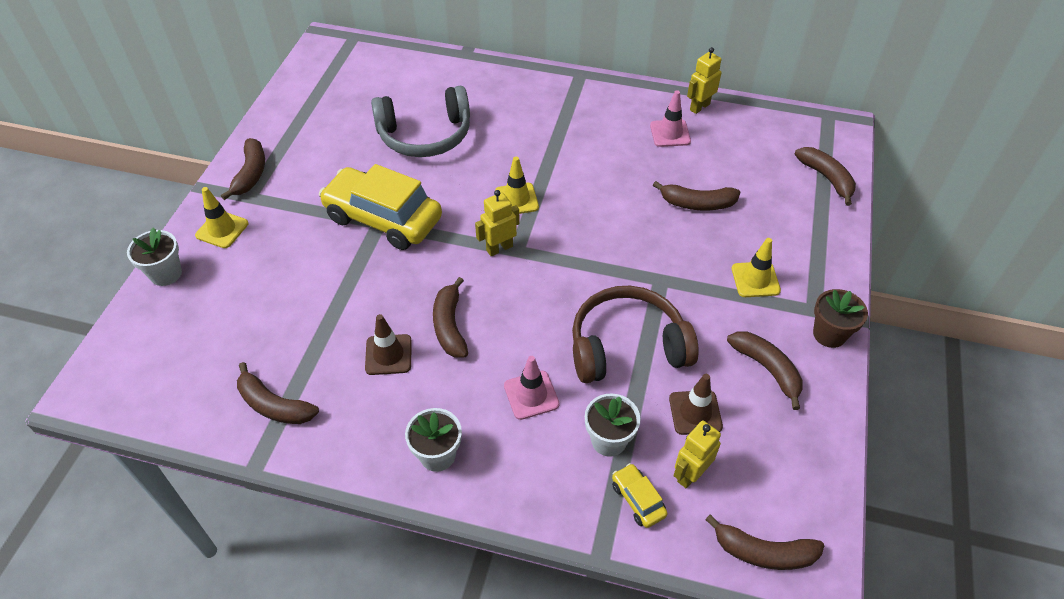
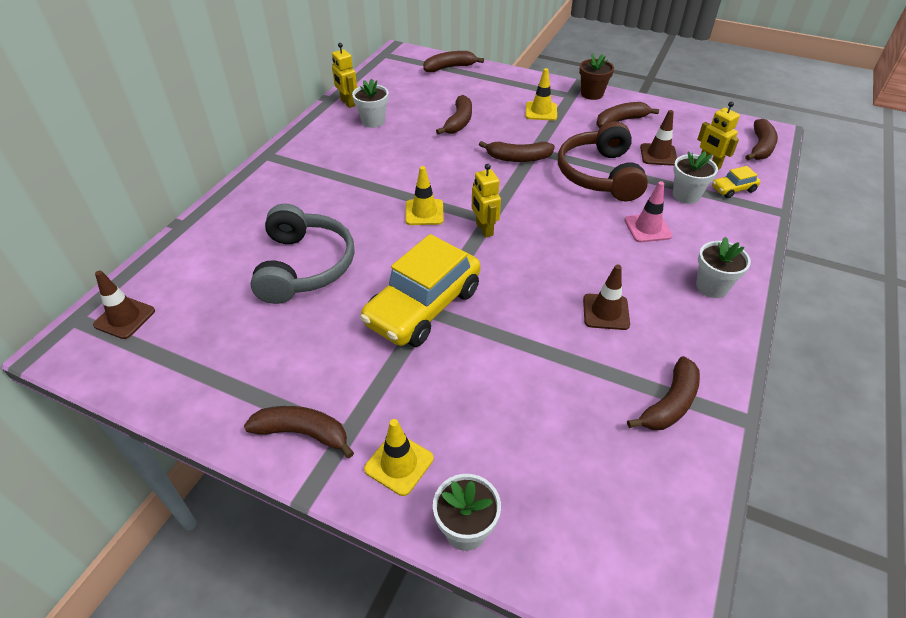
camera: 80 degrees left, 5 degrees down
(356, 58) = (124, 318): none -> brown traffic cone
(450, 326) = (573, 268): brown banana -> brown banana (518, 158)
(670, 133) = (373, 121): pink traffic cone -> white flower pot

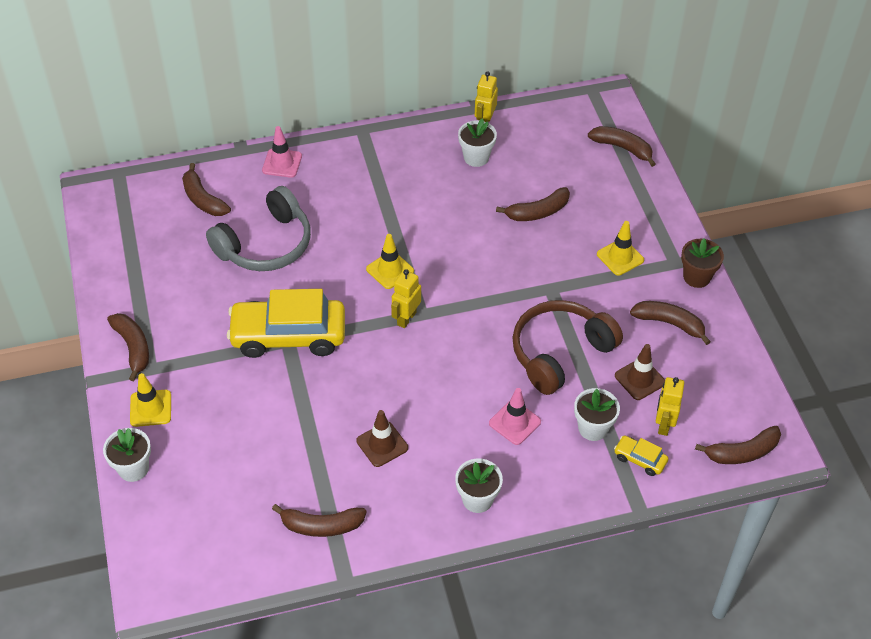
camera: 50 degrees right, 5 degrees up
(124, 318) = (139, 194): brown traffic cone -> none
(233, 211) = (282, 163): none -> pink traffic cone
(518, 158) = (525, 284): brown banana -> brown banana (203, 199)

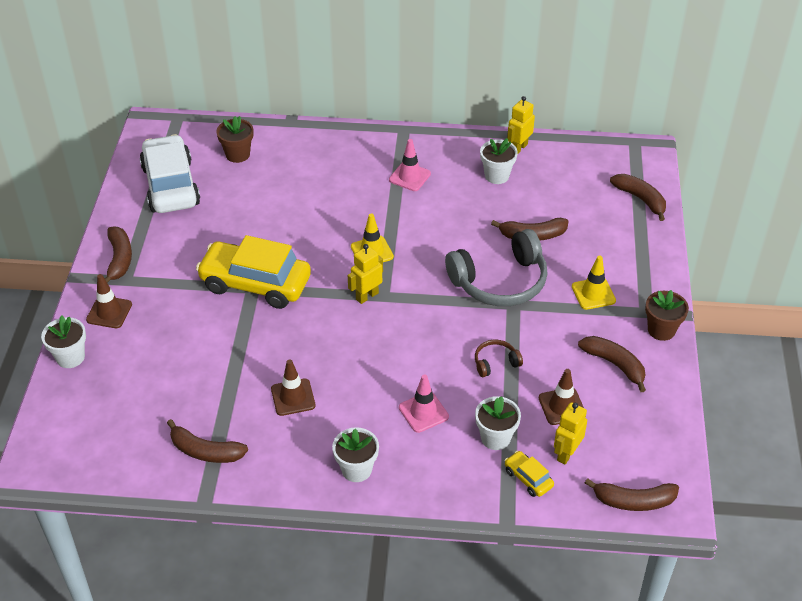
camera: 20 degrees right, 5 degrees down
(148, 252) = (170, 186): none -> white car
(150, 408) = (109, 312): yellow traffic cone -> brown traffic cone
(203, 199) = (238, 154): brown banana -> brown flower pot
(266, 244) = (273, 204): grey headphones -> grey headphones (500, 281)
(282, 163) = (319, 141): pink traffic cone -> pink traffic cone (409, 177)
(560, 353) = (495, 362): brown headphones -> brown headphones, size x0.45

